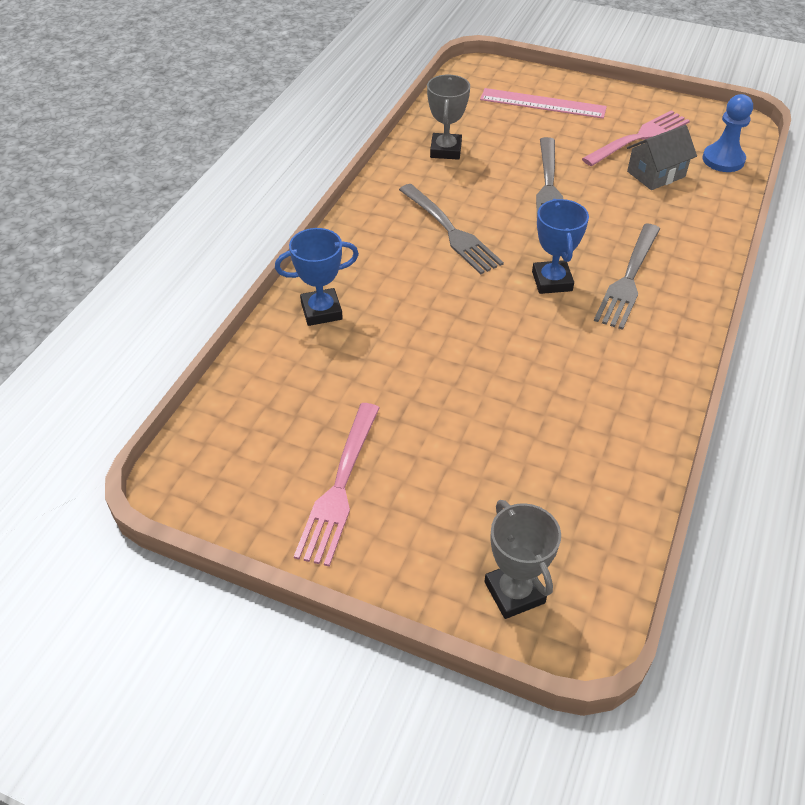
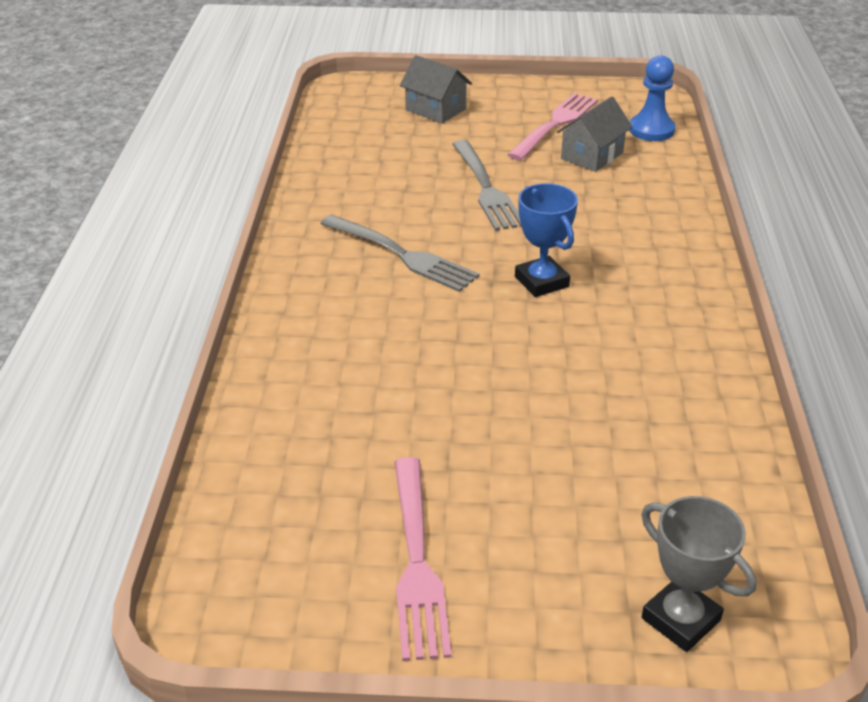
camera: 20 degrees left, 10 degrees down
(321, 311) = (293, 372): blue trophy -> none
(445, 150) = (352, 174): grey trophy -> none
(542, 104) = (435, 109): pink ruler -> grey house
(628, 279) = (621, 262): grey fork -> none

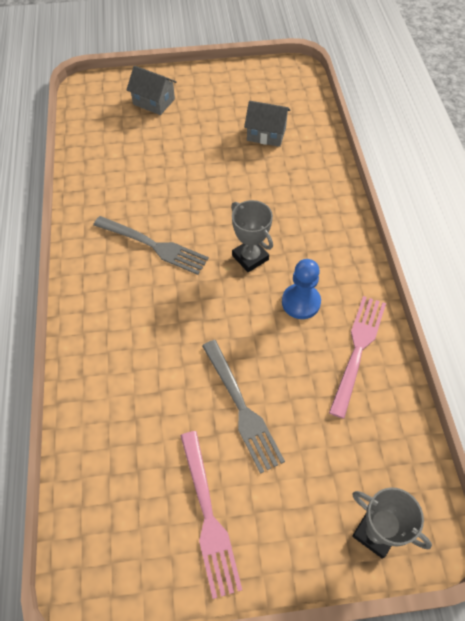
camera: 10 degrees left, 20 degrees up
(486, 188) = (200, 175): grey fork -> grey fork (242, 408)
(541, 282) = (250, 257): blue trophy -> grey trophy
(555, 124) = (237, 106): pink fork -> pink fork (358, 349)
(592, 155) = (266, 134): grey house -> grey house turned 75 degrees clockwise
(651, 130) = (302, 104): blue pawn -> blue pawn (301, 302)

